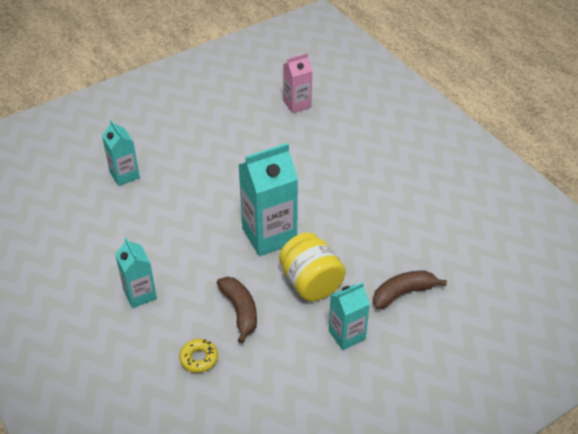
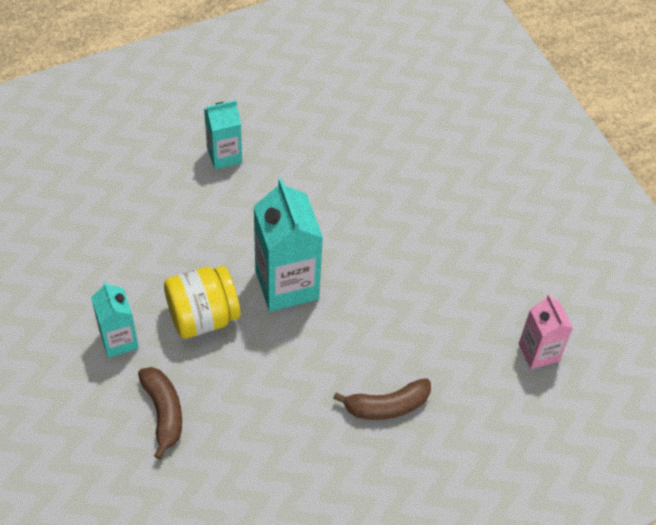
camera: 95 degrees right, 10 degrees up
(124, 175) = (413, 149): turquoise carton -> none
(199, 358) = (126, 200): yellow donut -> none
(240, 311) = (179, 242): brown banana -> brown banana (386, 406)

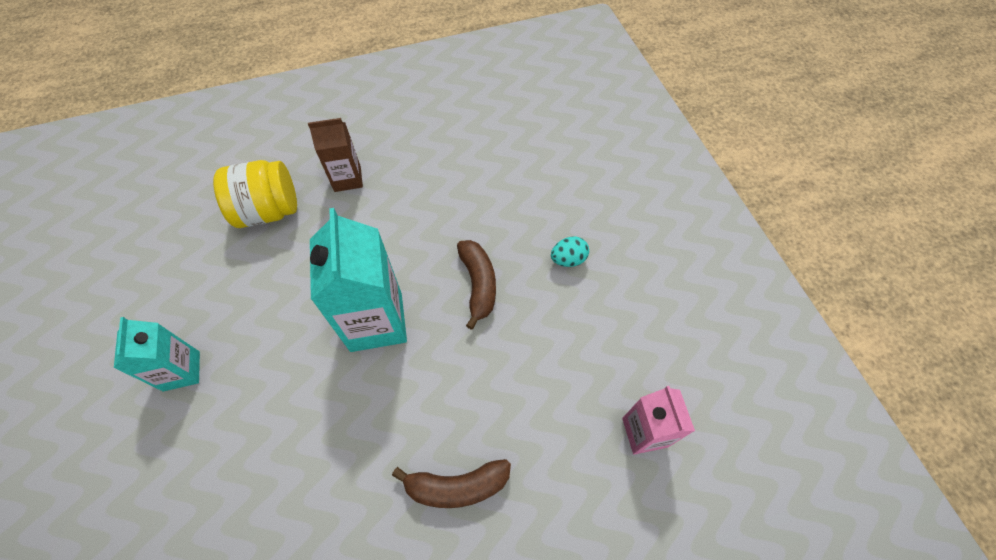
camera: 10 degrees right, 5 degrees up
(164, 413) = (201, 468): brown banana -> brown banana (478, 284)
(203, 317) = (278, 351): yellow jar -> yellow jar (268, 211)
(224, 155) = (347, 179): turquoise carton -> brown carton
(454, 216) = (568, 259): none -> turquoise egg

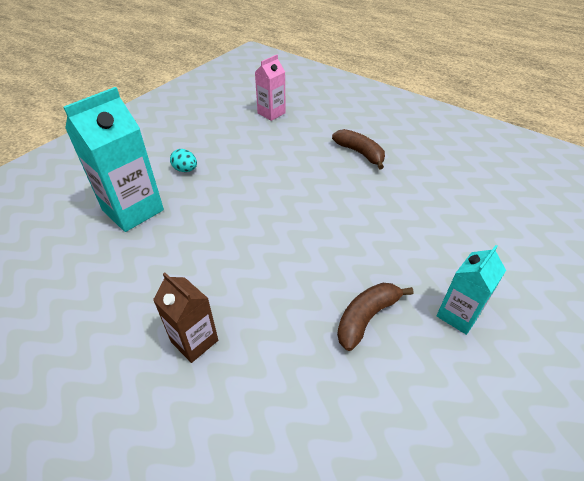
camera: 125 degrees left, 15 degrees down
(268, 211) = (282, 382): yellow jar -> none
(376, 321) = (311, 231): turquoise carton -> turquoise carton (133, 210)
(478, 284) = (238, 198): brown banana -> brown banana (366, 317)

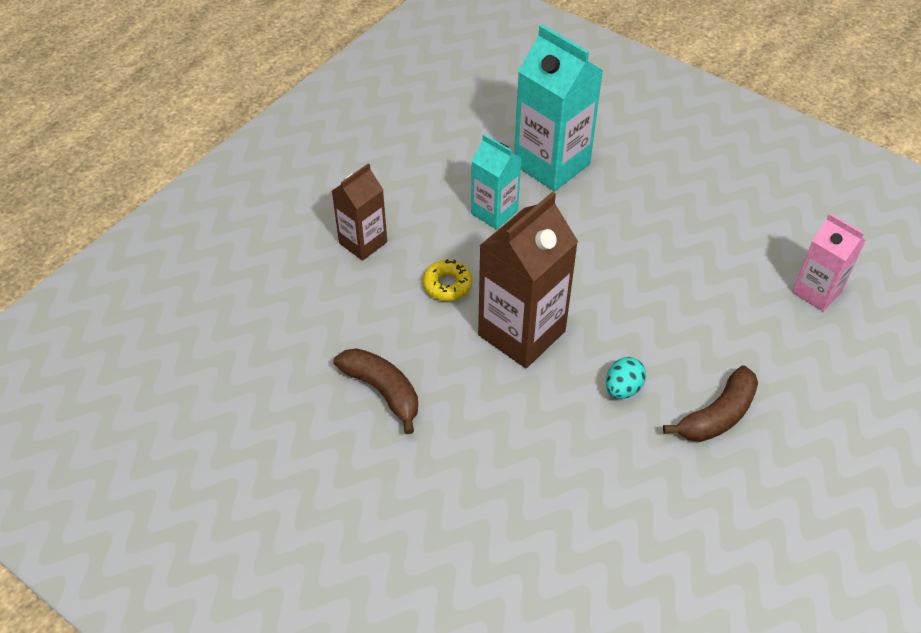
camera: 90 degrees right, 5 degrees up
(185, 170) = (638, 201): turquoise egg -> turquoise egg (623, 388)
(253, 275) = (447, 285): none -> yellow donut
(303, 232) = (521, 333): none -> brown carton
(458, 315) = (381, 489): turquoise carton -> turquoise carton (494, 212)

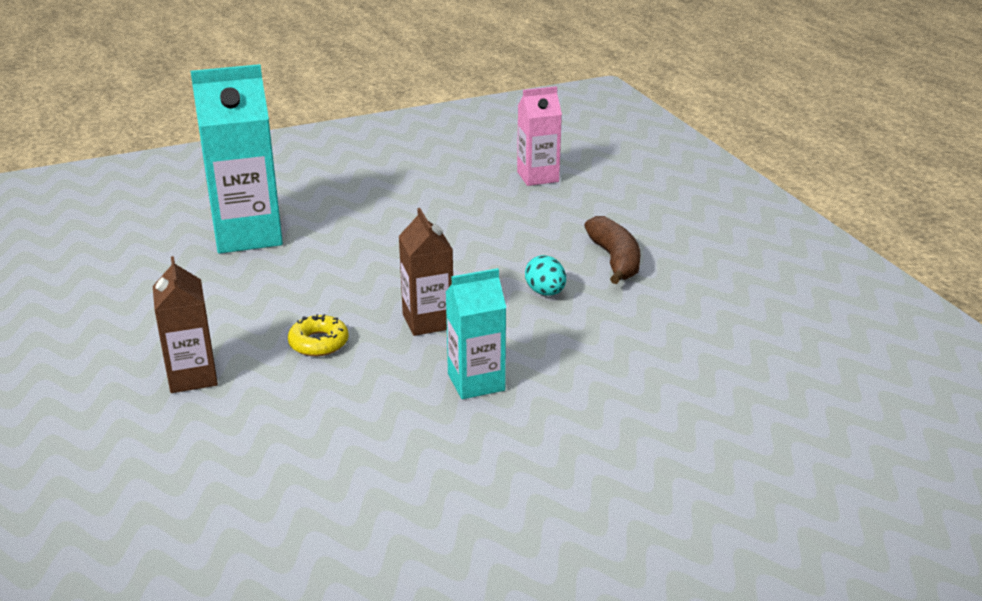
camera: 60 degrees left, 20 degrees down
(383, 391) = (408, 430): brown banana -> none
(494, 212) = (263, 284): turquoise carton -> turquoise carton (476, 382)
(521, 333) = (428, 321): brown carton -> brown carton, size x0.59

